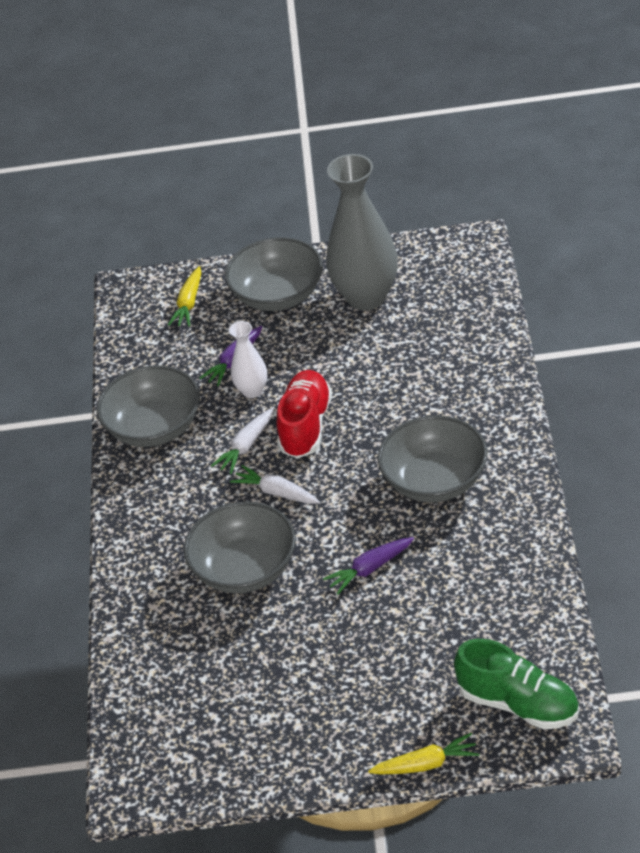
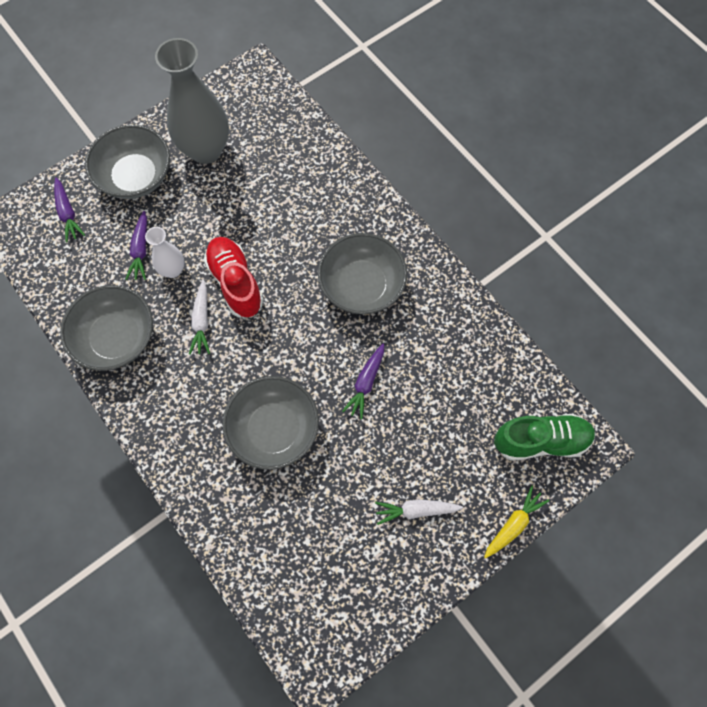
camera: 40 degrees left, 25 degrees up
(189, 304) = (68, 213): yellow carrot -> purple carrot
(276, 492) = (252, 351): white carrot -> white carrot (416, 510)

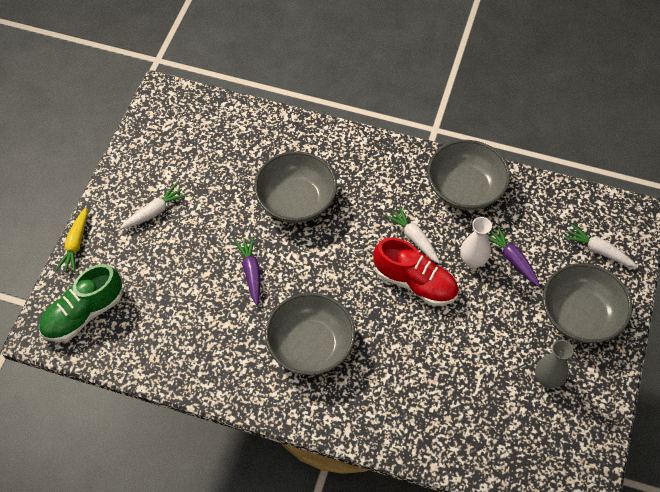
camera: 145 degrees right, 10 degrees down
(68, 213) = (598, 250): purple carrot -> white carrot
(206, 150) = (547, 379): grey vase -> grey vase, size x0.50

